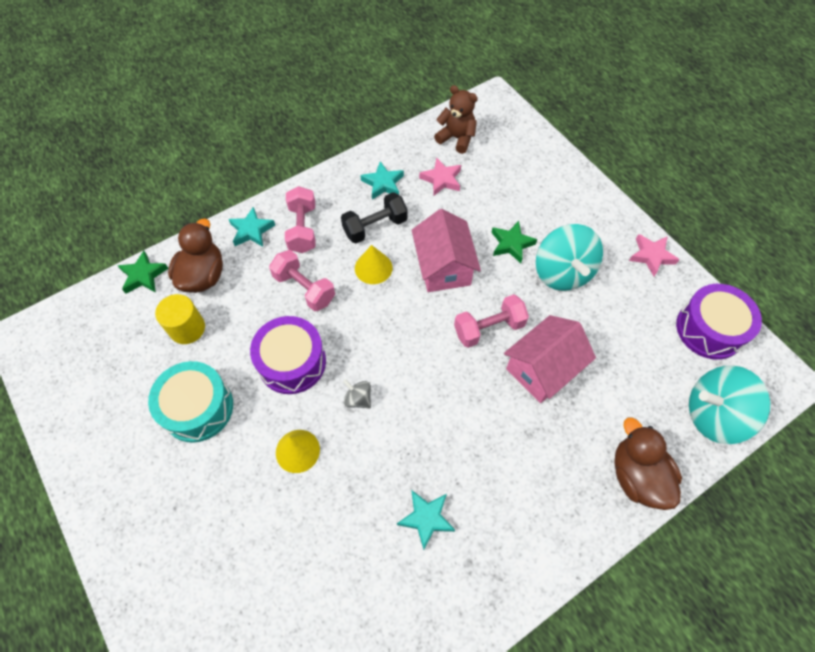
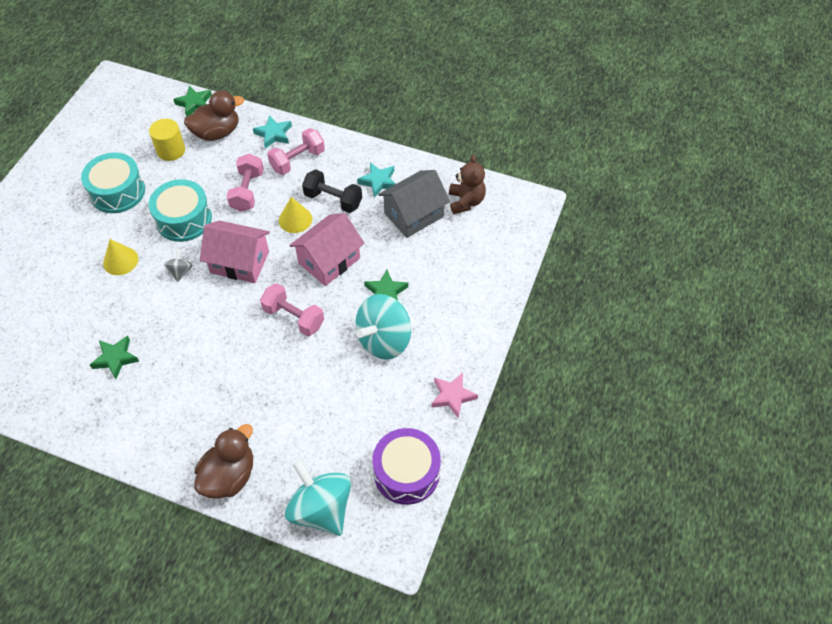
camera: 55 degrees right, 5 degrees down
(292, 362) = (184, 219): purple drum -> turquoise drum
(426, 518) = (115, 358): turquoise star -> green star
(441, 179) = (414, 215): pink star -> grey house
(542, 369) = (282, 370): pink house -> pink house (239, 262)

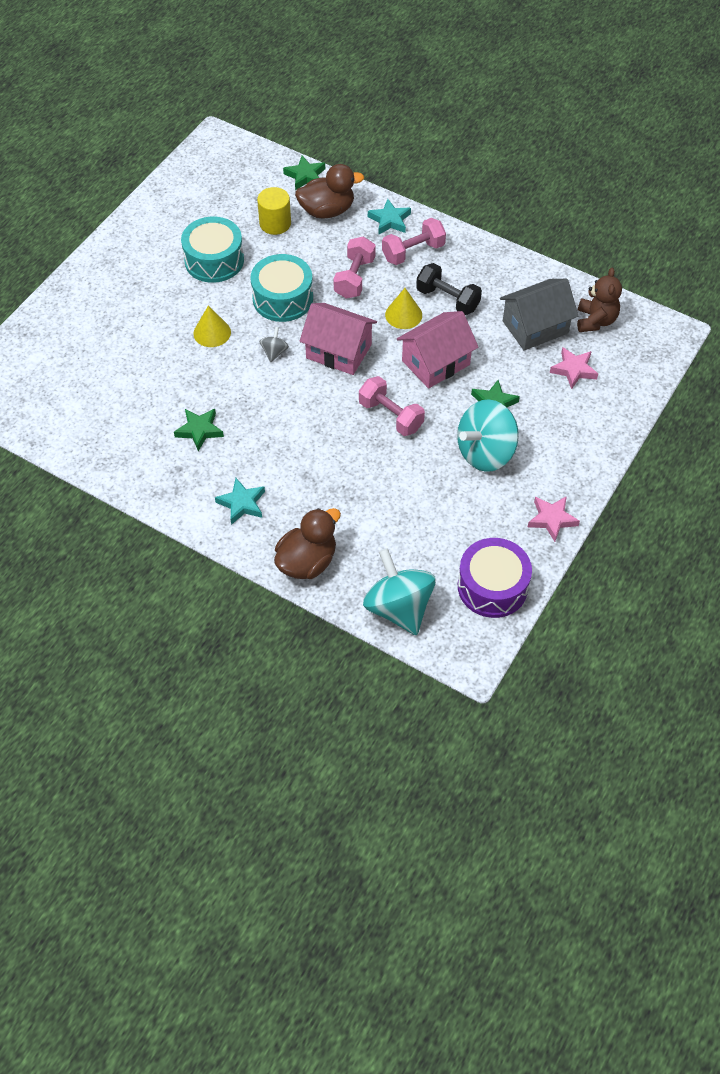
camera: 10 degrees right, 0 degrees up
(378, 181) = (500, 286): turquoise star -> turquoise star (242, 503)
(453, 250) = (574, 370): none -> pink star

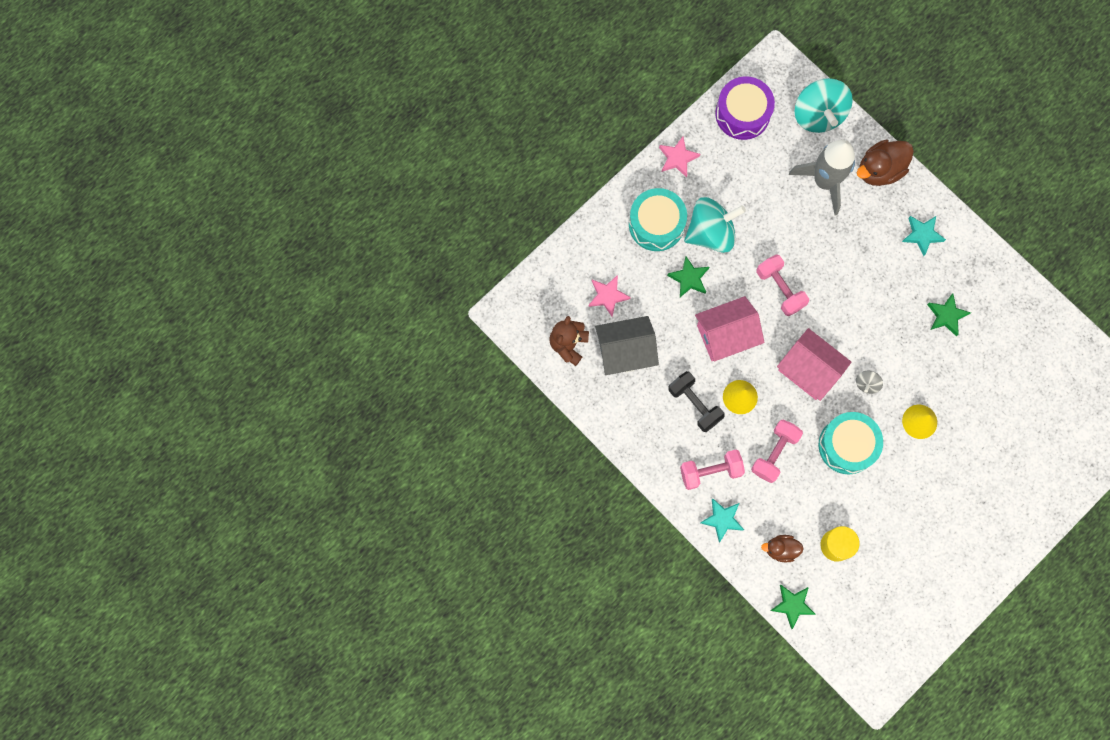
camera: 165 degrees left, 20 degrees up
(214, 260) = (904, 511): turquoise drum -> turquoise drum (656, 224)
(327, 211) = (781, 549): brown duck -> brown duck, size x0.60
(371, 534) = (824, 181): none -> grey rocket

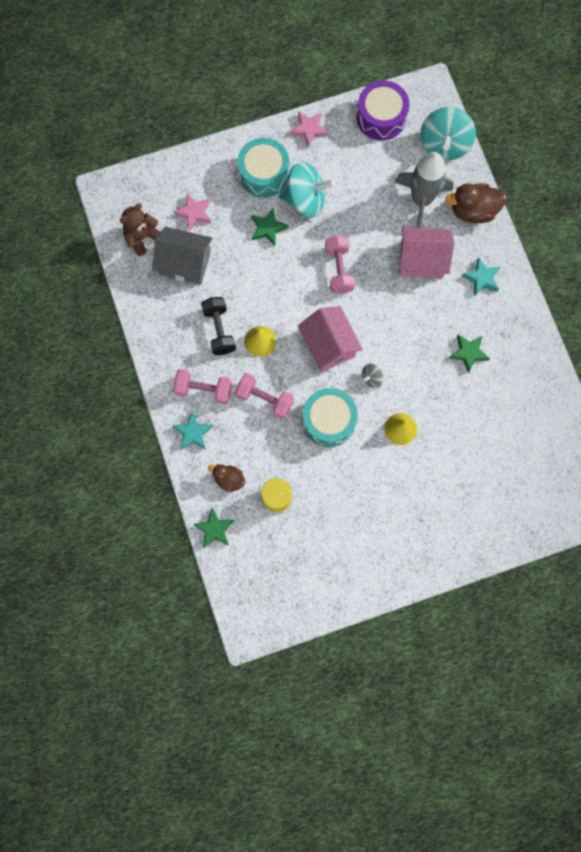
camera: 25 degrees right, 0 degrees up
(726, 335) = (274, 286): pink house -> pink house (422, 259)
(774, 453) = (264, 399): pink dumbbell -> pink dumbbell turned 60 degrees clockwise

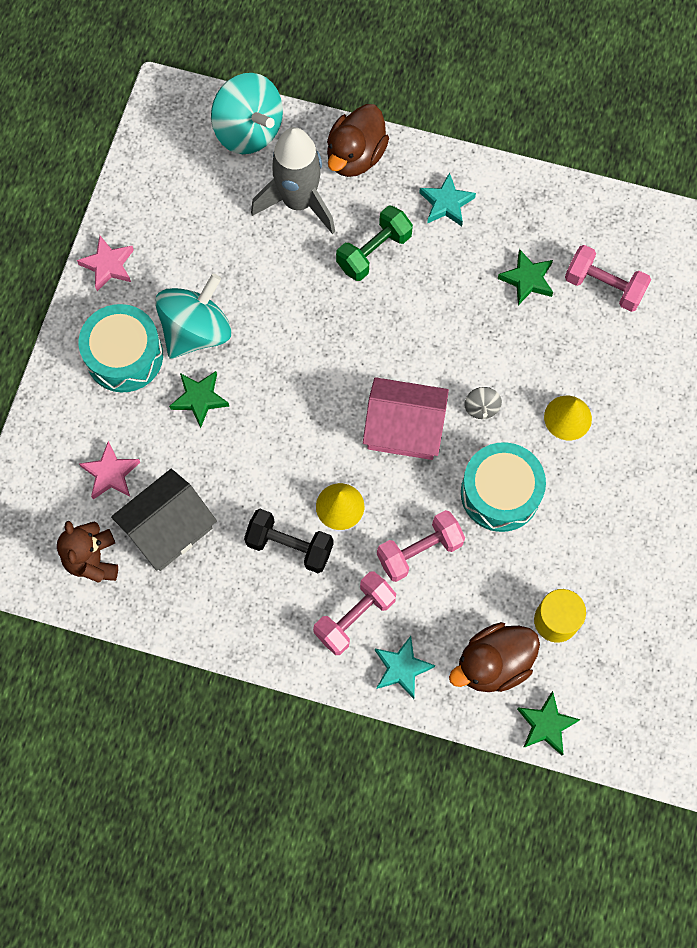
camera: 55 degrees left, 5 degrees down
(229, 479) = (493, 664): brown duck -> brown duck, size x1.66
(339, 269) = (316, 352): pink dumbbell -> pink dumbbell (604, 286)
(381, 117) = (158, 175): purple drum -> none
(422, 259) = (374, 252): pink house -> green dumbbell

